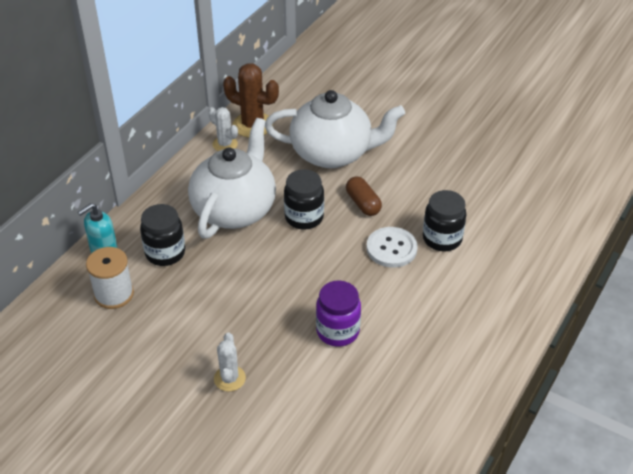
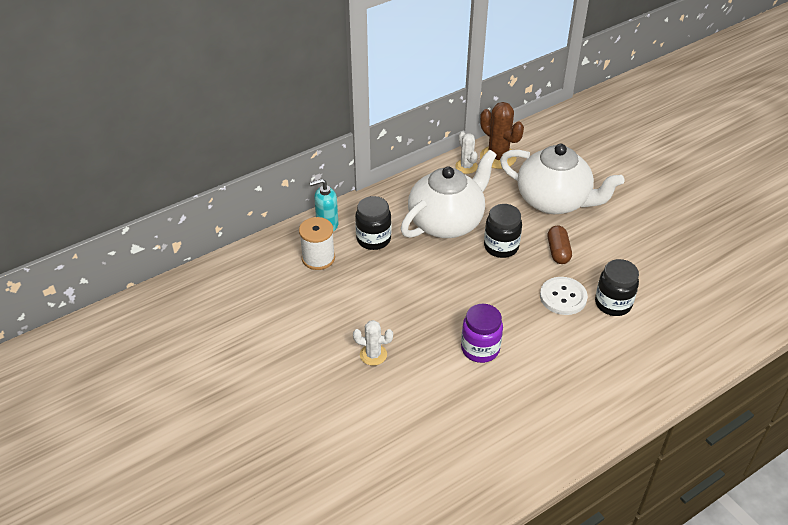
camera: 25 degrees right, 0 degrees up
(229, 378) = (373, 355): white cactus -> white cactus turned 75 degrees clockwise

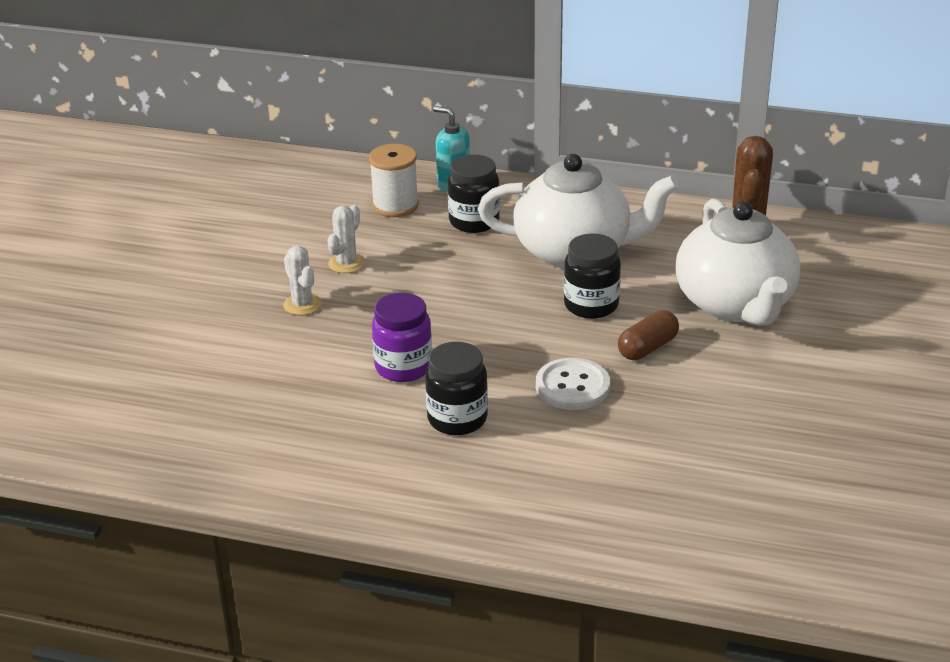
camera: 50 degrees right, 10 degrees down
(466, 166) = (692, 219): white cactus -> white cactus (346, 263)
(613, 303) = (617, 429): black jar -> black jar (457, 419)

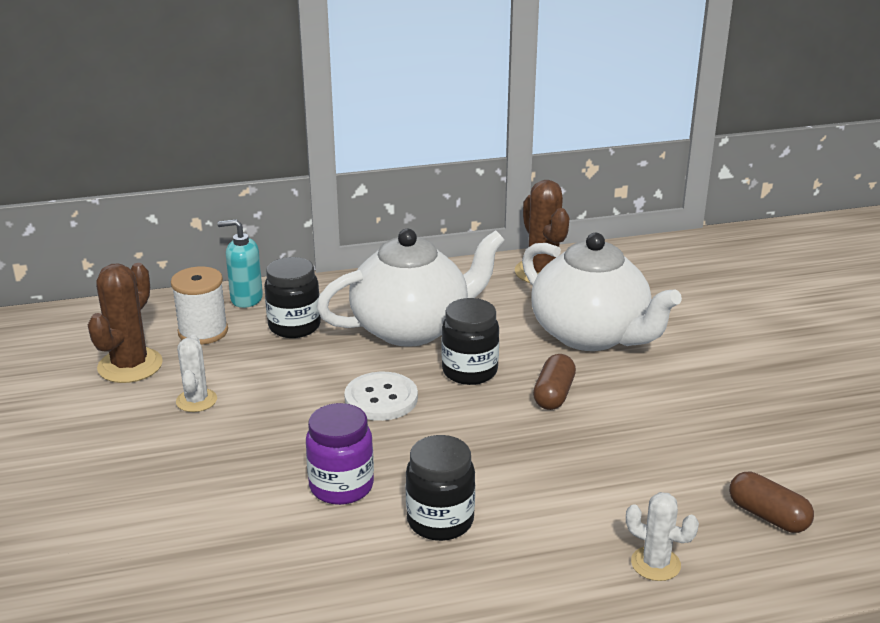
camera: 30 degrees left, 5 degrees down
(302, 305) = (181, 456): white cactus -> white cactus (655, 564)
(317, 219) = (130, 366): none -> brown cactus
(572, 386) = (520, 451): white button -> white button (381, 399)
(738, 509) = (768, 516): none -> brown capsule

